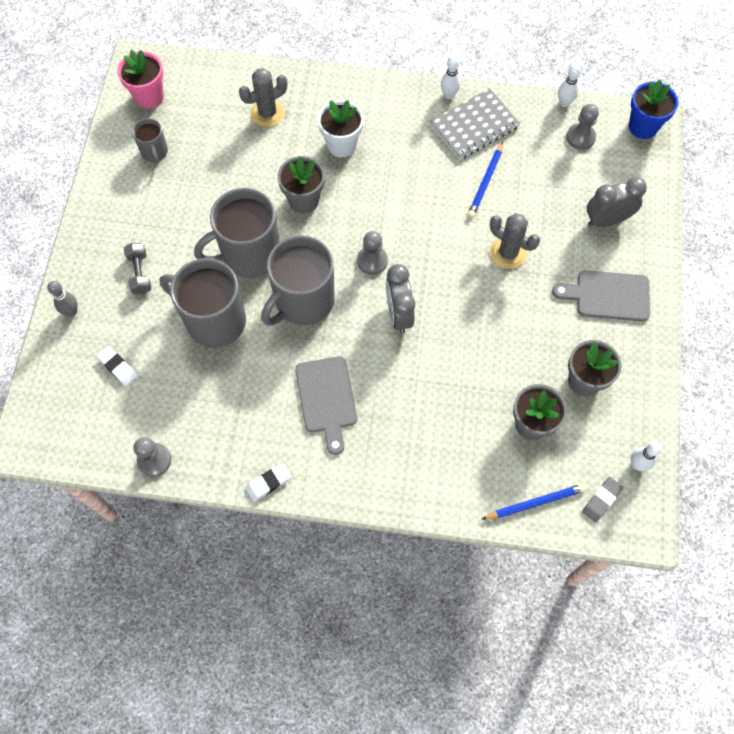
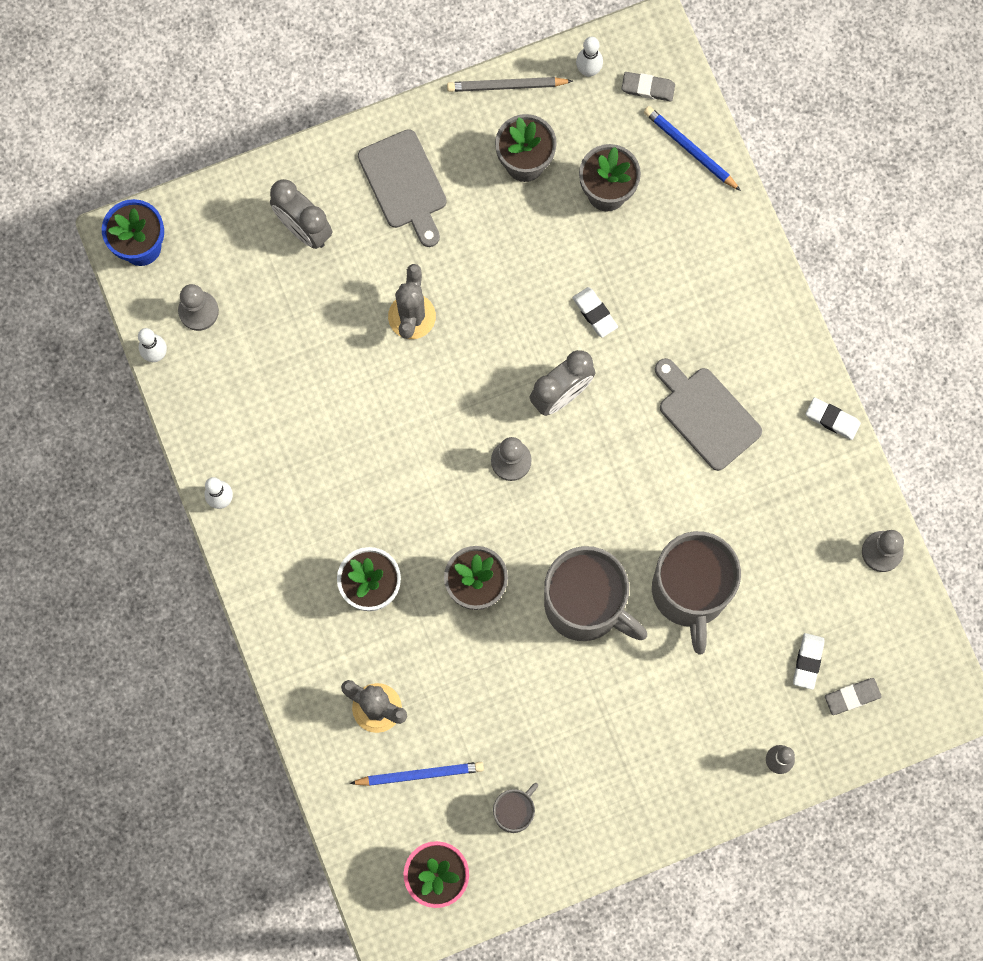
camera: 120 degrees left, 10 degrees up
(75, 381) = (852, 697): none -> grey eraser
(140, 273) = (684, 716): grey dumbbell -> none
(303, 301) = (607, 508): grey mug -> none
(326, 399) = (706, 415): grey cutting board -> grey cutting board turned 90 degrees counterclockwise
(444, 366) = (595, 313): none -> white eraser
(474, 126) = (252, 444): grey notebook -> none
(485, 182) = (328, 389): blue pencil -> blue pencil (420, 774)
(652, 400) = (506, 86): none -> grey pencil

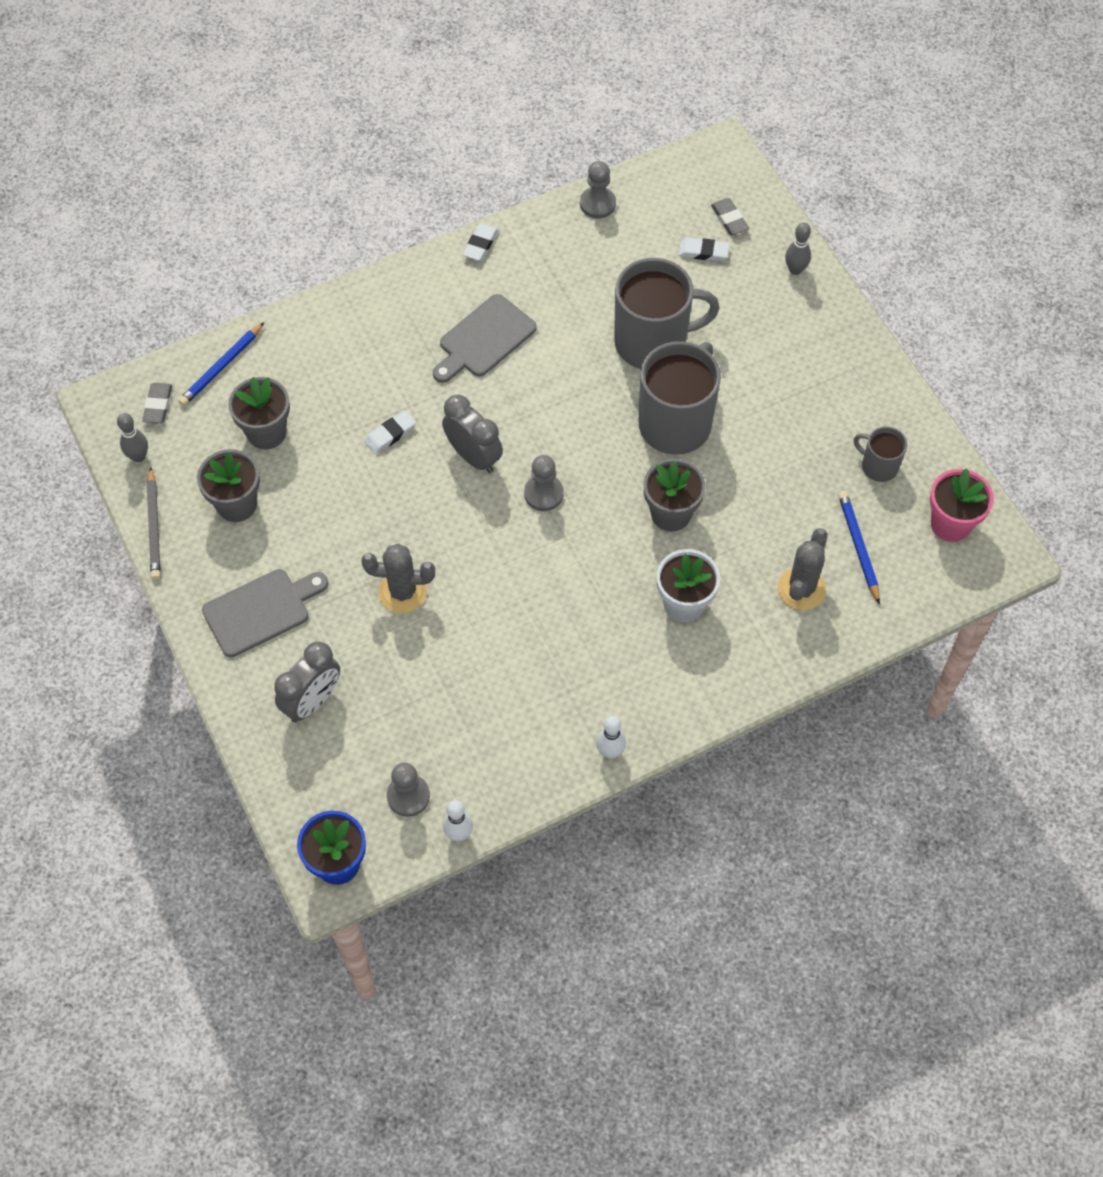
camera: 95 degrees left, 15 degrees down
(588, 70) = (138, 456): white bowling pin -> grey bowling pin

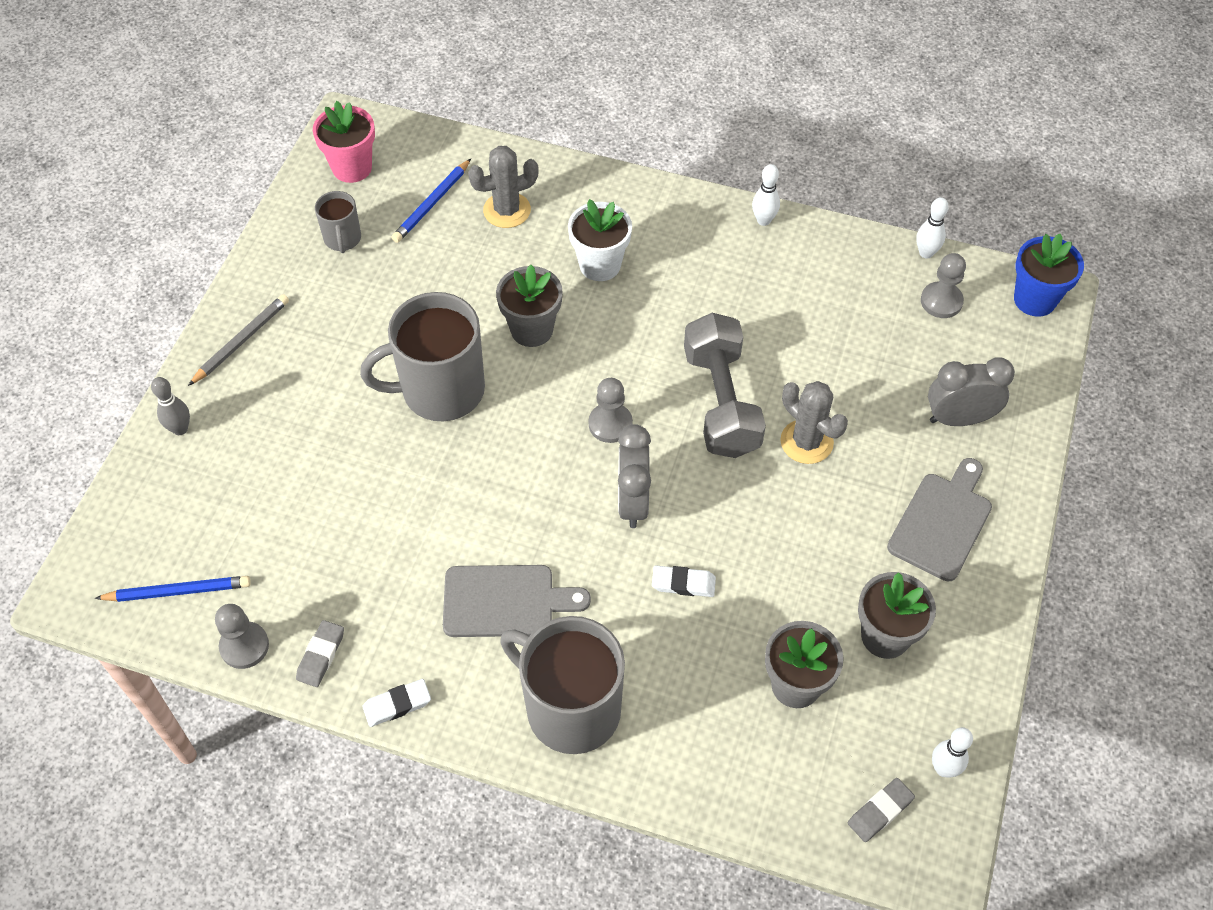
camera: 135 degrees left, 5 degrees down
(138, 456) = (943, 769): grey bowling pin -> white bowling pin
(154, 527) = (982, 680): grey pencil -> grey pencil (241, 341)
(221, 367) = (779, 798): blue pencil -> blue pencil (178, 591)
(261, 611) = (942, 522): grey cutting board -> grey cutting board turned 105 degrees clockwise
(488, 571) = (721, 402): none -> grey dumbbell
(652, 342) = (372, 470): grey mug -> grey mug (571, 709)
(703, 252) = (225, 512): white eraser -> none
(729, 219) = (162, 522): grey eraser -> grey eraser (321, 655)

